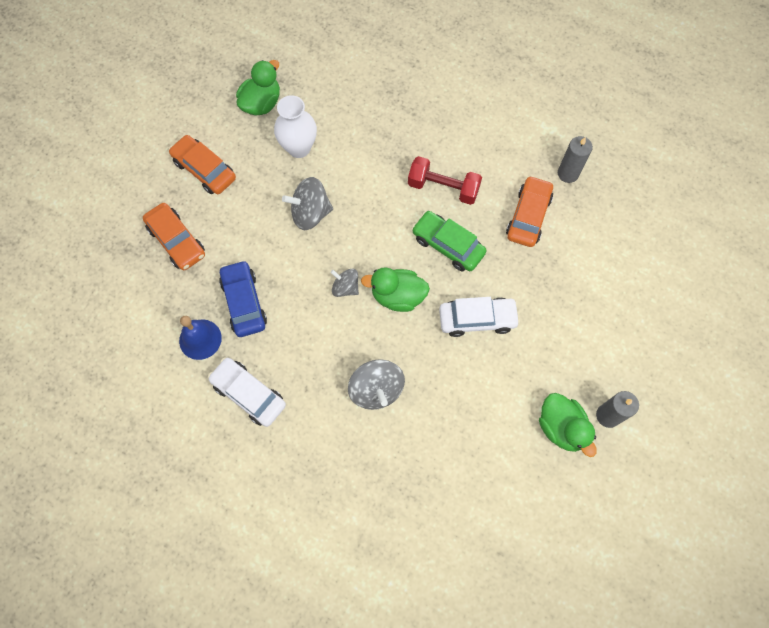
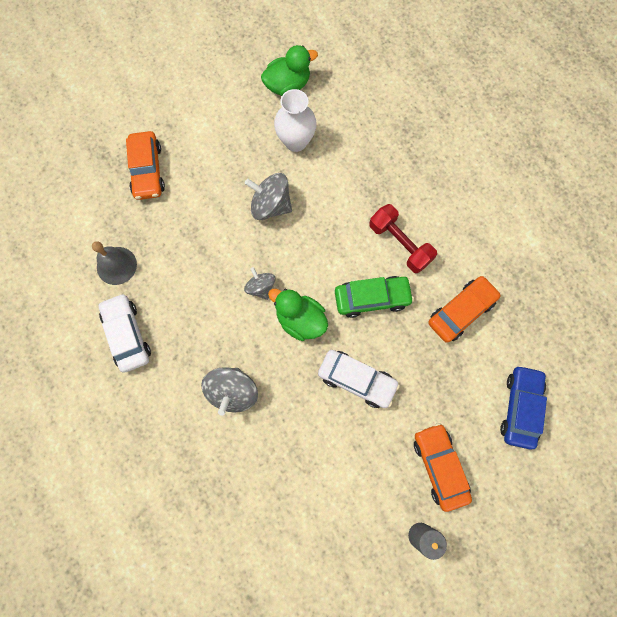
camera: 30 degrees right, 5 degrees up
(200, 339) = (116, 265): blue bell -> grey bell
(204, 170) = (206, 120): orange car -> orange car (439, 466)
(244, 302) = (170, 254): blue car -> blue car (520, 408)
(448, 245) = (372, 298): green car -> green car turned 105 degrees clockwise
(561, 427) = (371, 521): green duck -> none
(568, 173) = (523, 291): grey candle -> none

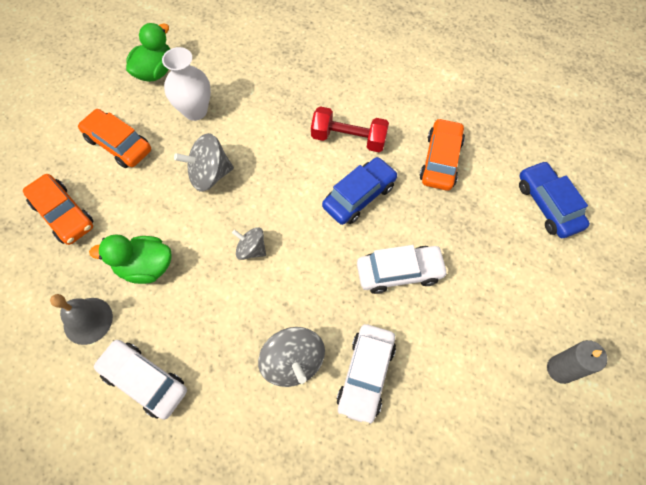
camera: 35 degrees left, 10 degrees down
(276, 437) = (365, 375): none -> white car
(300, 320) = (309, 254): green duck -> green duck (145, 267)
(372, 298) = (359, 196): green car -> blue car
(439, 466) = (526, 297): orange car -> orange car (118, 144)

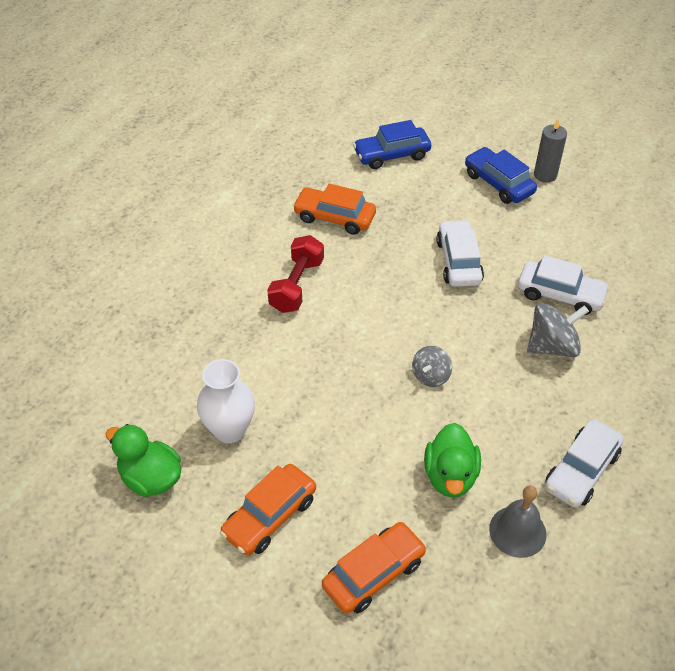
camera: 85 degrees left, 15 degrees down
(209, 175) = (330, 414): grey spinning top -> none
(359, 196) = (371, 283): blue car -> blue car (498, 183)

